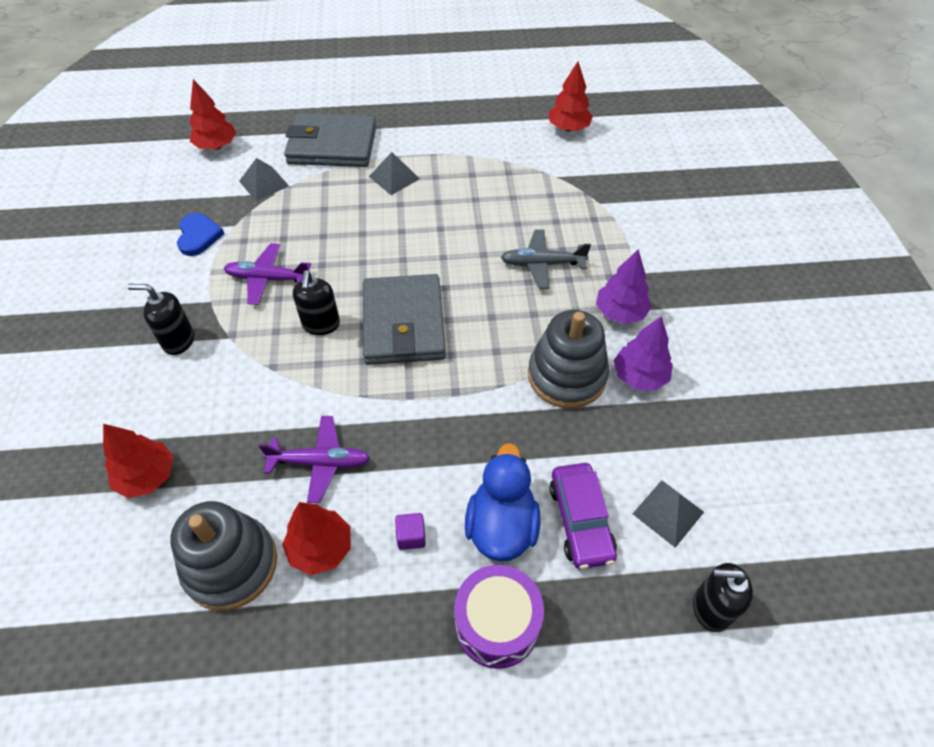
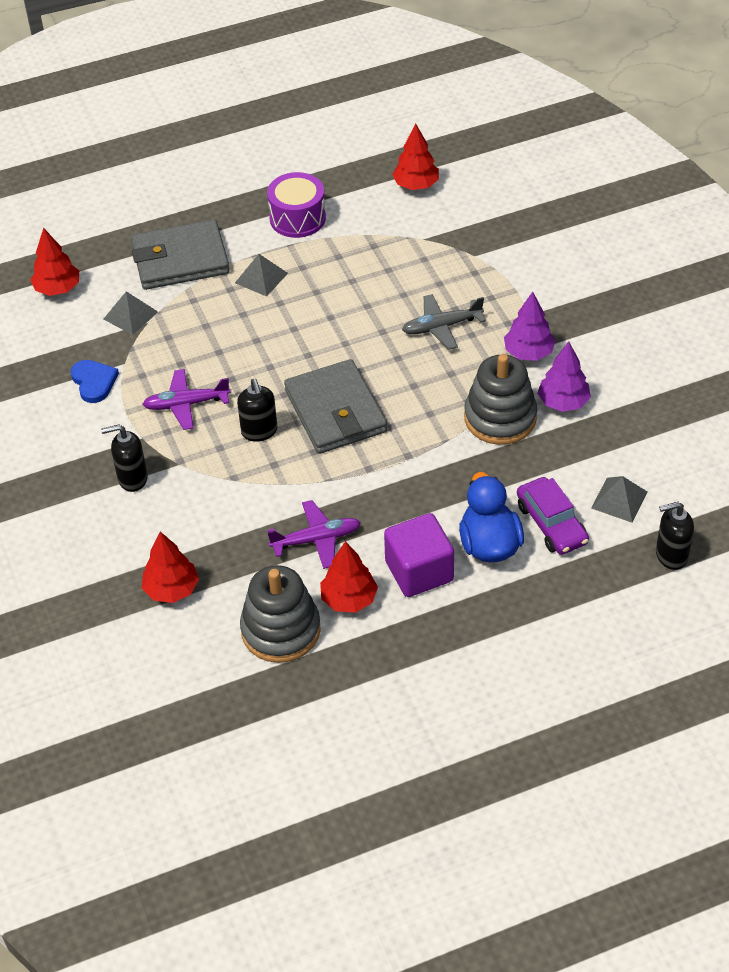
camera: 15 degrees left, 5 degrees down
(411, 536) = (419, 571): purple cube -> purple cube, size x2.33
(497, 624) = (512, 610): purple drum -> purple drum (297, 218)

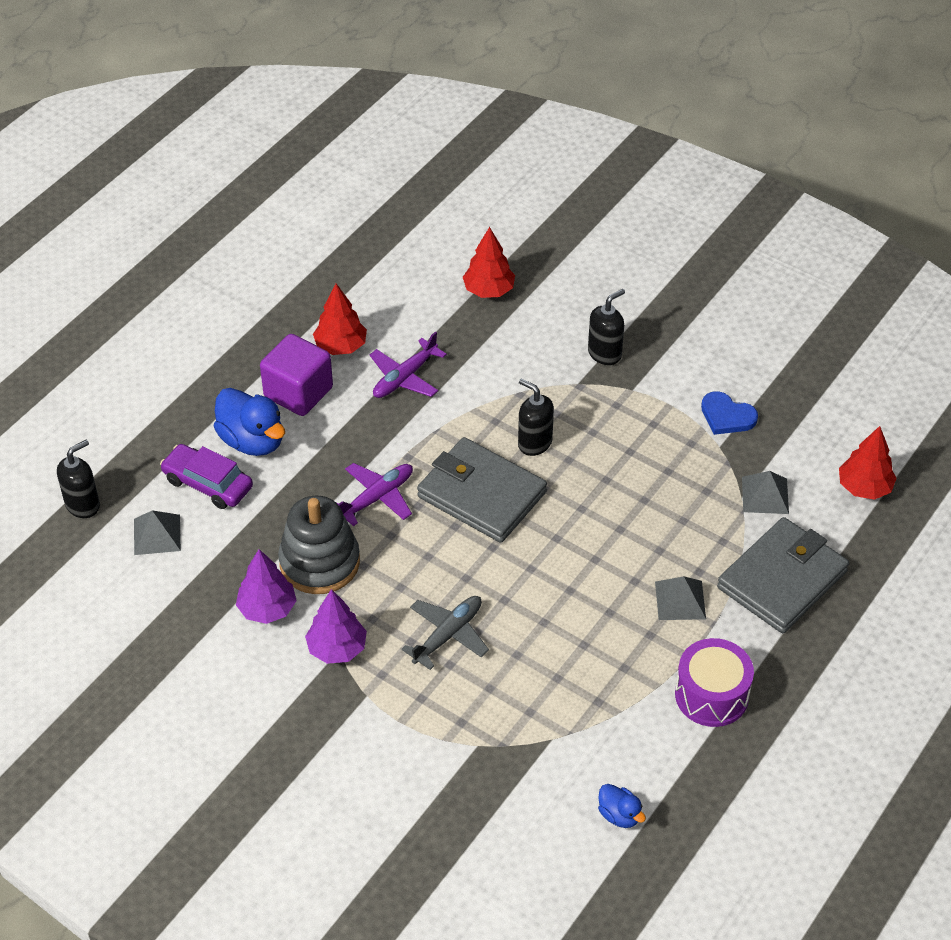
camera: 145 degrees right, 0 degrees up
(186, 404) = (623, 436): purple plane -> purple plane (377, 498)
(281, 630) = (377, 301): grey stacking toy -> none
(416, 185) = (619, 815): red tree -> blue duck

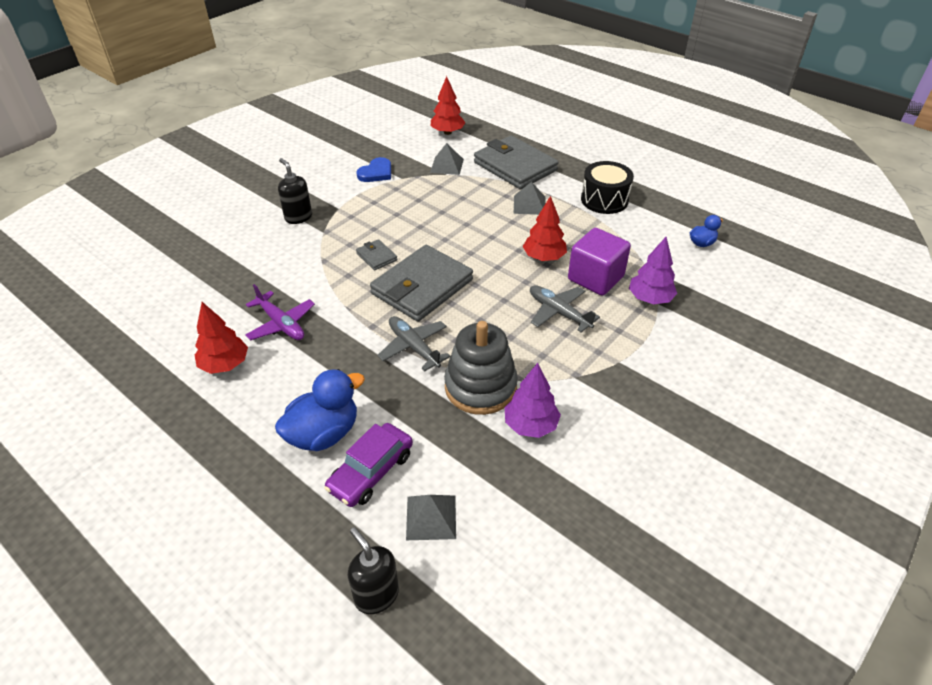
camera: 85 degrees left, 5 degrees down
(298, 392) = (272, 397): purple cube -> purple cube (595, 278)
(337, 648) = (573, 378): purple tree -> purple tree (650, 299)
(377, 498) = (414, 347): purple plane -> grey plane
(488, 290) = (202, 270): red tree -> red tree (544, 257)
(534, 443) = (376, 257): black soap dispenser -> grey wallet
(711, 695) = (604, 200): purple drum -> black drum

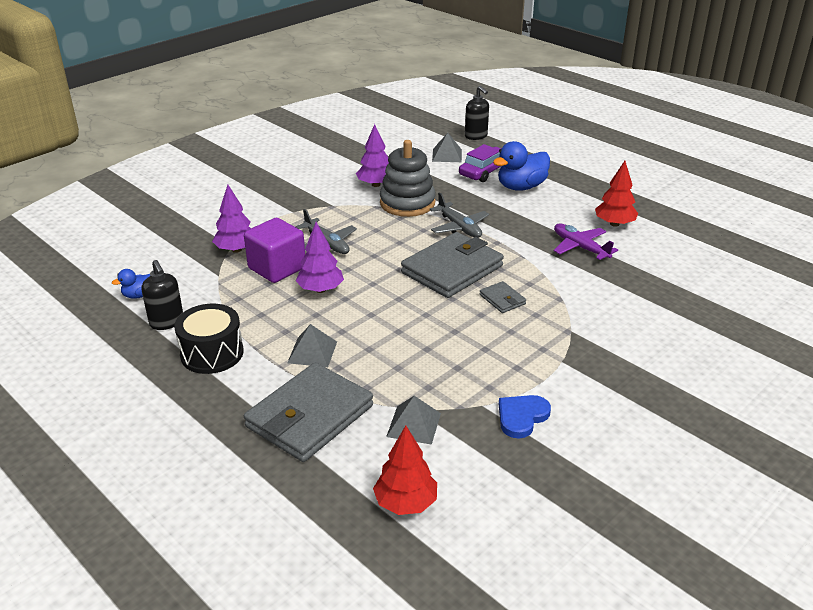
camera: 175 degrees left, 10 degrees down
(298, 217) = (610, 351): black soap dispenser -> black soap dispenser (167, 322)
(515, 166) = (310, 416): grey wallet -> grey wallet turned 75 degrees clockwise
(544, 257) = (320, 289): red tree -> purple tree

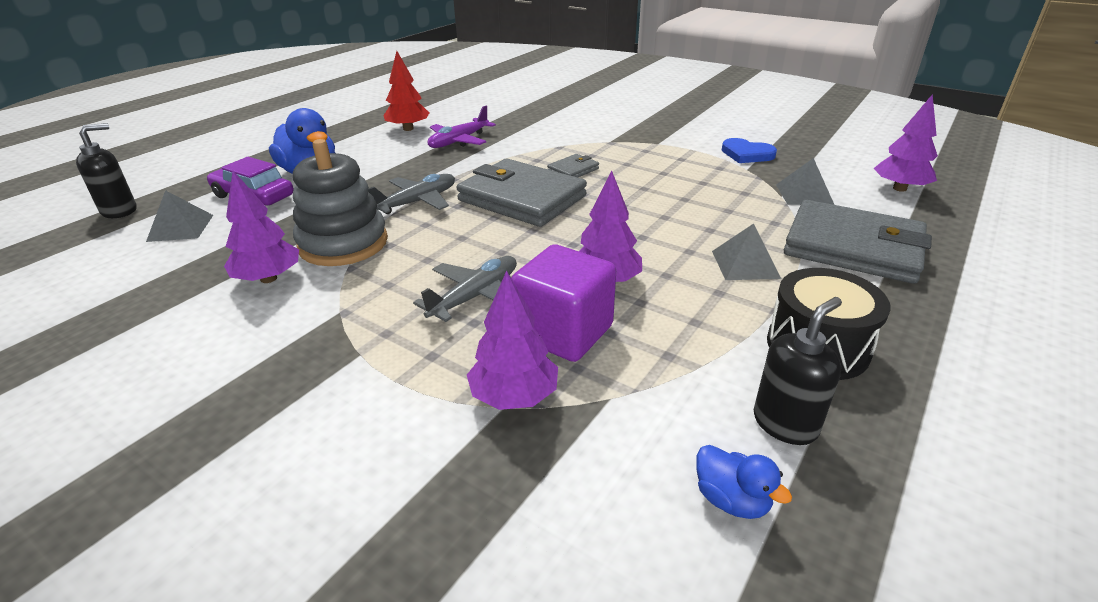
camera: 100 degrees left, 0 degrees up
(405, 503) = (899, 188): red tree -> purple tree

